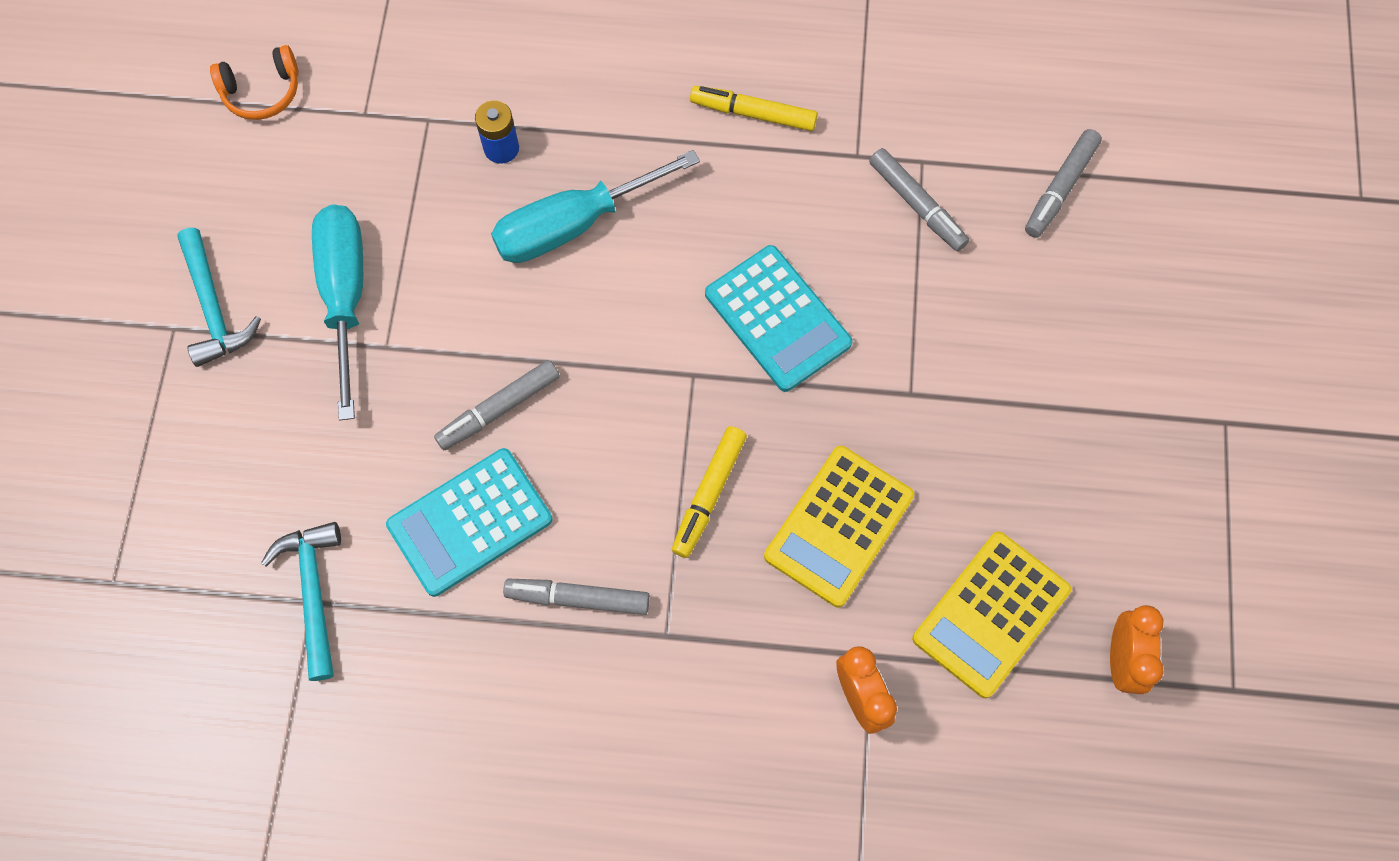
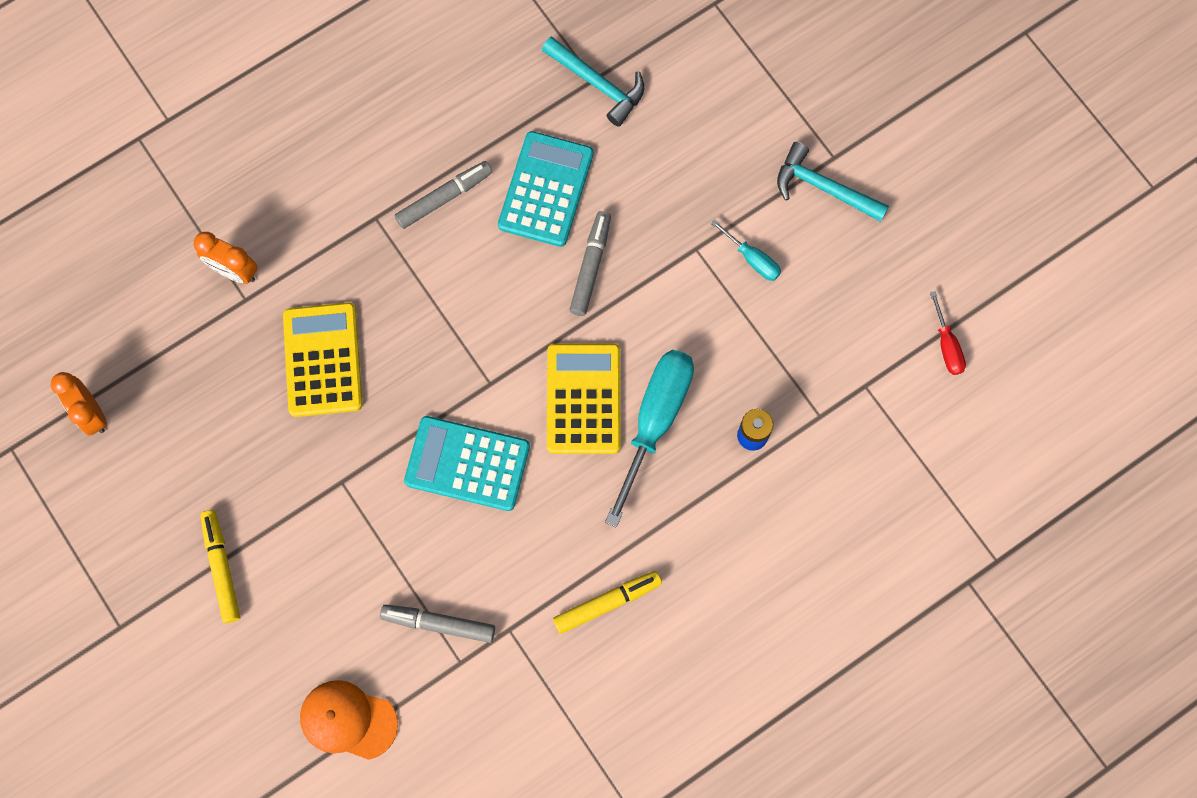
camera: 140 degrees right, 5 degrees up
(262, 92) = (947, 345): orange headphones -> red screwdriver
(346, 295) = (752, 259): turquoise screwdriver -> turquoise screwdriver, size x0.48
(709, 494) = (418, 317): yellow marker -> yellow marker (222, 568)
(991, 614) = (190, 379): yellow calculator -> yellow calculator (583, 399)
(1060, 188) = (348, 720): grey marker -> orange cap

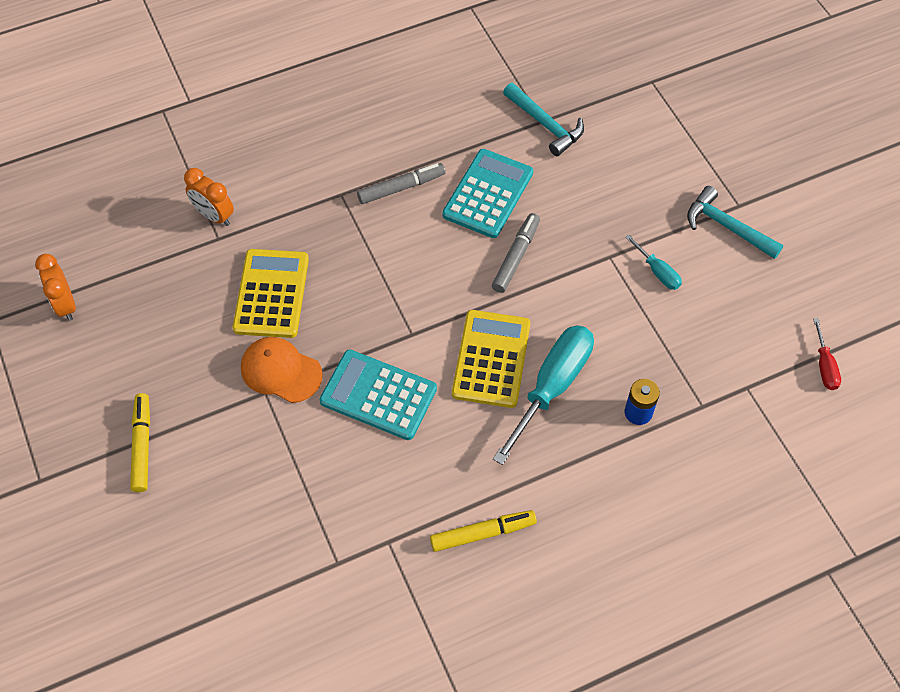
camera: 10 degrees right, 15 degrees down
(348, 720) = (222, 597): orange cap -> orange cap (281, 371)
(439, 624) = (324, 526): grey marker -> none

